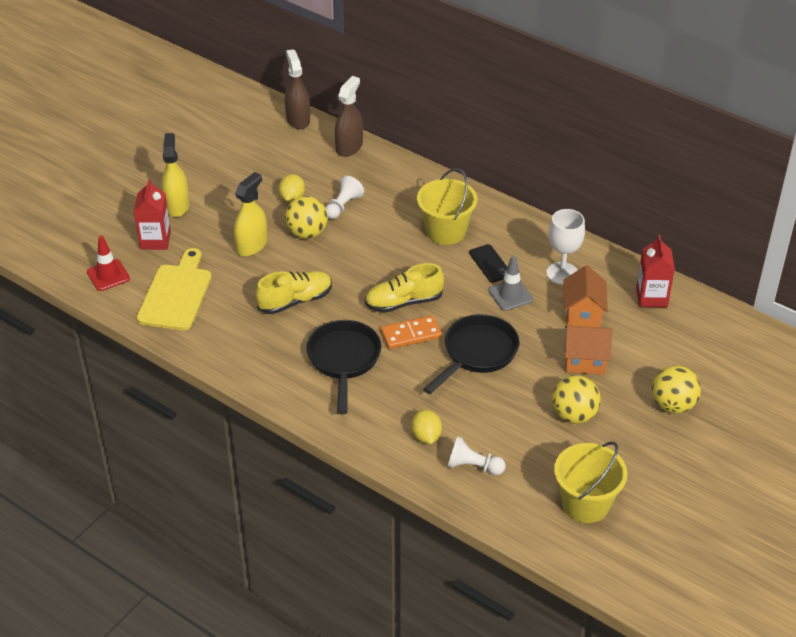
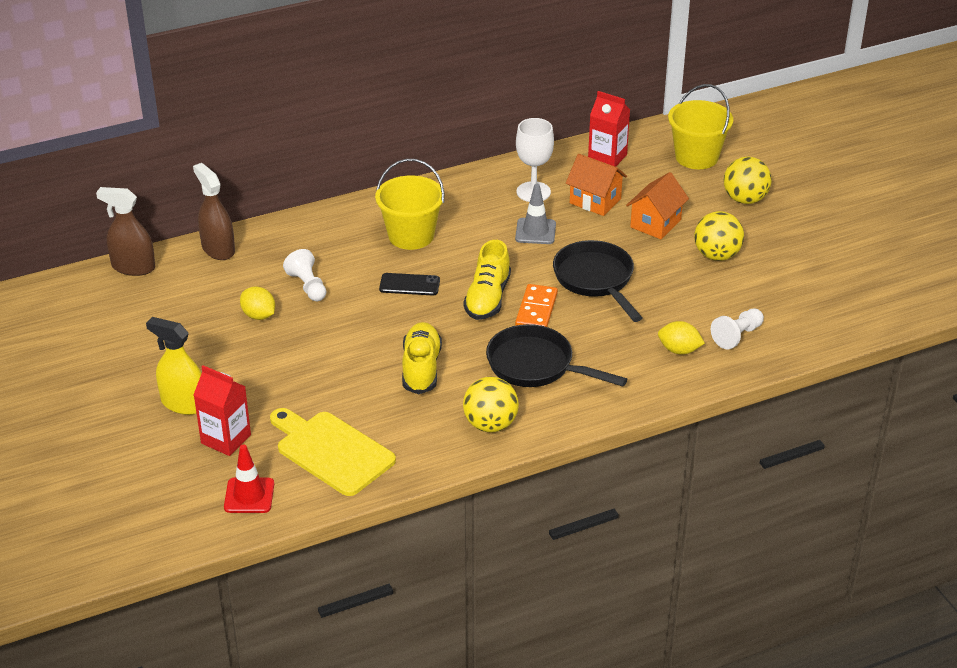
camera: 60 degrees left, 5 degrees down
(252, 245) = (306, 369): yellow spray bottle -> none
(307, 233) = (325, 324): yellow ball -> yellow ball (490, 424)
(490, 264) = (482, 227): black phone -> black phone (409, 285)
(585, 503) = (824, 290): yellow bucket -> yellow bucket (696, 157)

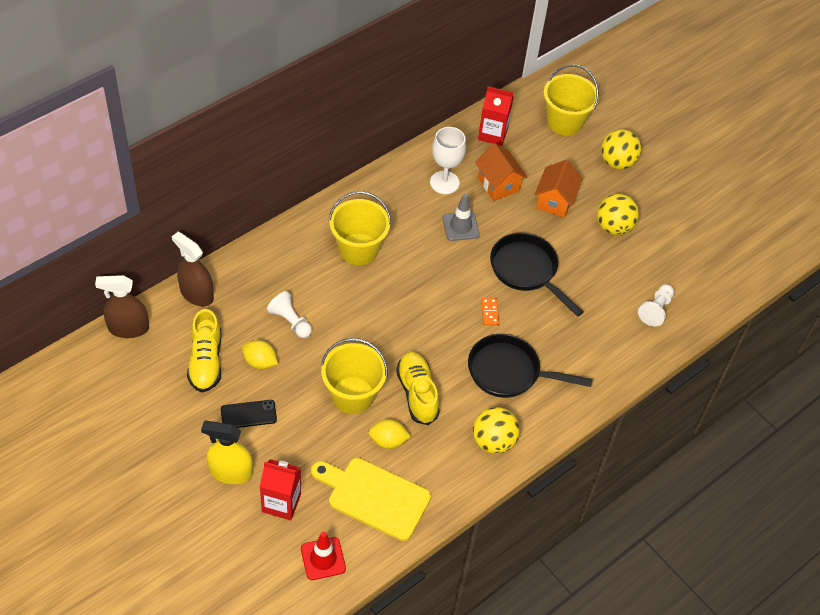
camera: 20 degrees left, 15 degrees up
(347, 359) = (353, 395): none -> yellow bucket
(409, 285) = (376, 304): black phone -> black phone (248, 414)
(487, 298) = (446, 307): yellow shoe -> yellow shoe (206, 361)
(536, 310) = (489, 312): orange domino -> orange domino, size x0.59
(595, 201) = (498, 184): orange house -> orange house turned 45 degrees clockwise
(679, 350) = (616, 333): yellow lemon -> yellow lemon (388, 441)

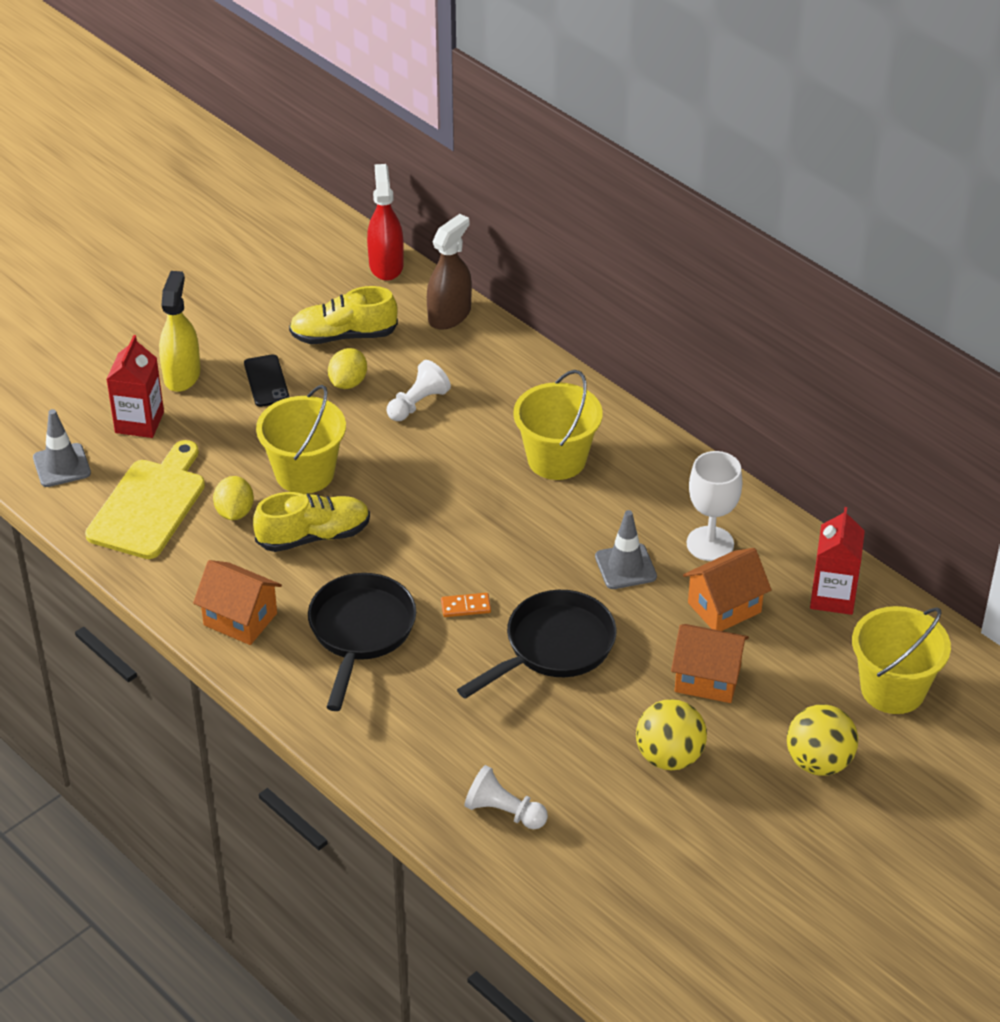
camera: 90 degrees right, 10 degrees down
(128, 328) = (386, 265): brown spray bottle -> red spray bottle
(323, 558) = (62, 465): red traffic cone -> grey traffic cone
(493, 441) = (240, 619): yellow ball -> orange house

